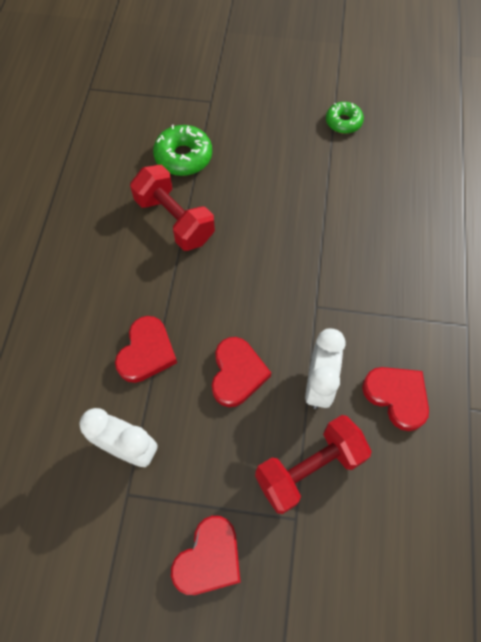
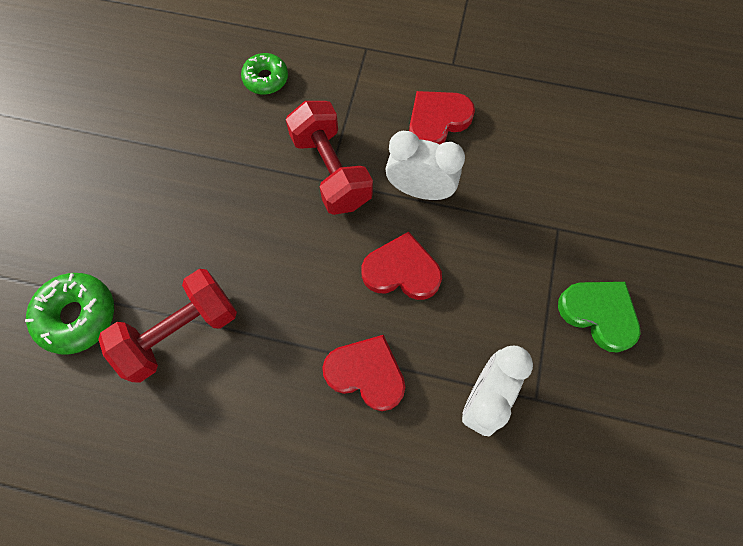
camera: 85 degrees left, 5 degrees up
(209, 558) = (599, 314): red heart -> green heart
(309, 468) = (508, 210): red dumbbell -> red dumbbell (331, 170)
(343, 122) = (75, 117): green donut -> green donut (266, 79)

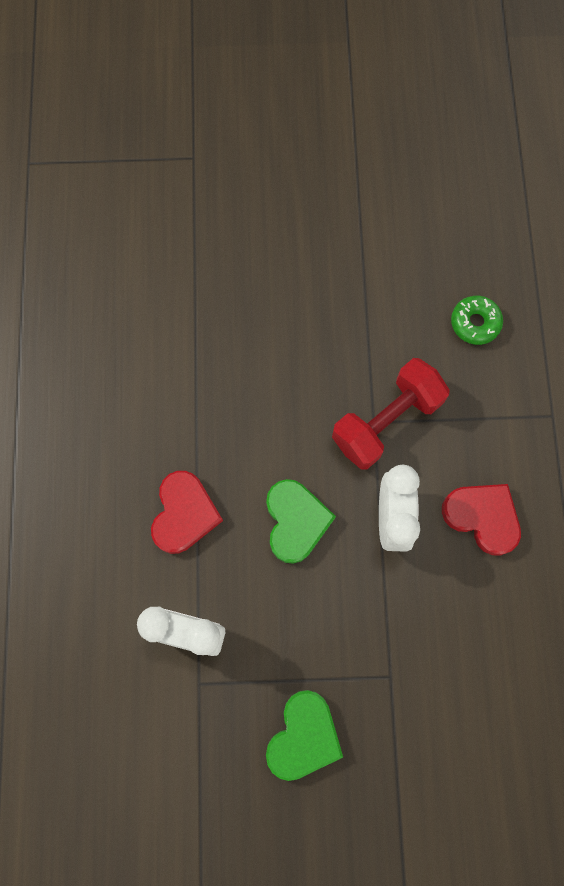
camera: 75 degrees right, 5 degrees up
(77, 316) = (174, 245): green donut -> none
(180, 332) = (182, 336): red dumbbell -> none
(401, 271) = (295, 521): red heart -> green heart

